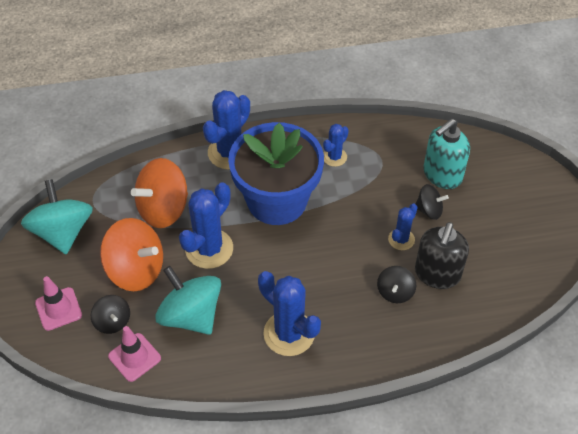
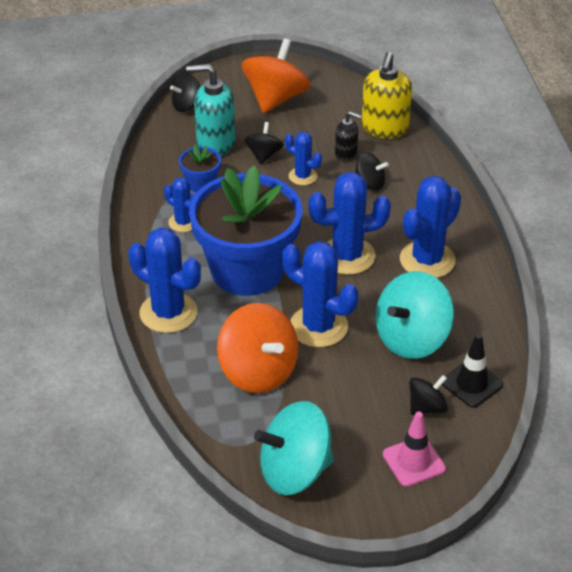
camera: 90 degrees left, 10 degrees down
(134, 357) = (472, 384): pink traffic cone -> black traffic cone
(136, 270) = (351, 391): orange spinning top -> orange spinning top (275, 98)
(294, 271) = (347, 256): none -> blue cactus
(385, 167) = (201, 184): none -> blue flower pot
(437, 274) = (346, 154): black soap dispenser -> black soap dispenser, size x0.56
(442, 175) = (215, 143): turquoise soap dispenser -> turquoise soap dispenser turned 135 degrees clockwise
(482, 308) = (384, 128): none -> yellow soap dispenser
(494, 153) = (186, 105): none -> black spinning top

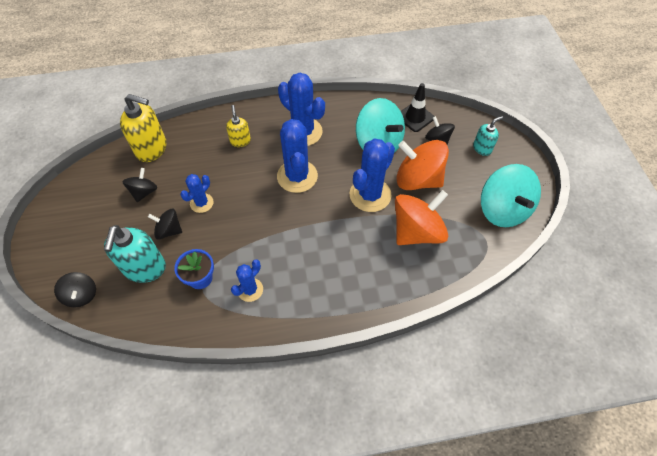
camera: 90 degrees left, 15 degrees up
(168, 313) = (359, 295): blue cactus -> none
(247, 270) = (311, 240): blue flower pot -> none
(275, 98) = (91, 222): orange spinning top -> orange spinning top (418, 179)
(346, 154) = (179, 174): black soap dispenser -> none
(370, 183) = (217, 160): black spinning top -> black spinning top (144, 192)
(405, 201) = (240, 141): none -> yellow soap dispenser
(413, 461) = (482, 148): pink traffic cone -> turquoise soap dispenser

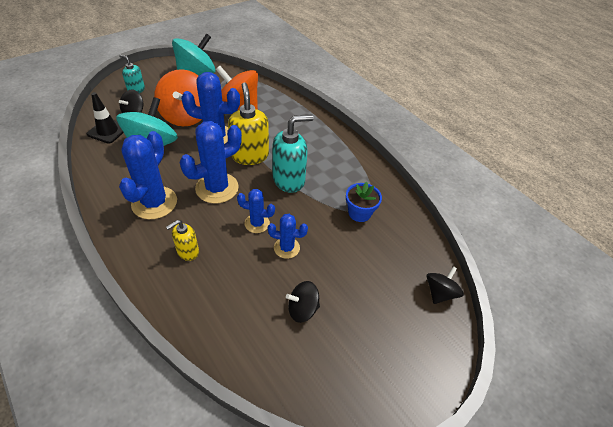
camera: 120 degrees left, 10 degrees down
(145, 268) = (380, 257): turquoise soap dispenser -> turquoise soap dispenser (289, 180)
(152, 149) = (237, 340): yellow soap dispenser -> yellow soap dispenser (250, 155)
(169, 230) = (332, 259): black spinning top -> none
(250, 290) = (346, 178): blue cactus -> blue cactus (257, 223)

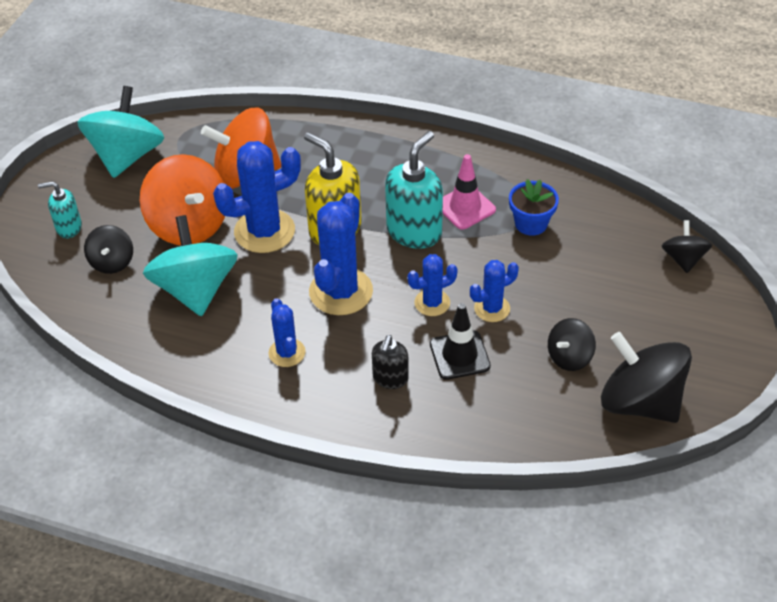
camera: 30 degrees left, 0 degrees up
(107, 131) = (108, 306): black traffic cone -> black traffic cone (459, 355)
(154, 203) = (287, 353): blue cactus -> blue cactus, size x0.56
(187, 251) = (390, 378): yellow soap dispenser -> black soap dispenser
(319, 374) = (640, 402): none -> black spinning top
(330, 183) = (465, 207): none -> pink traffic cone

